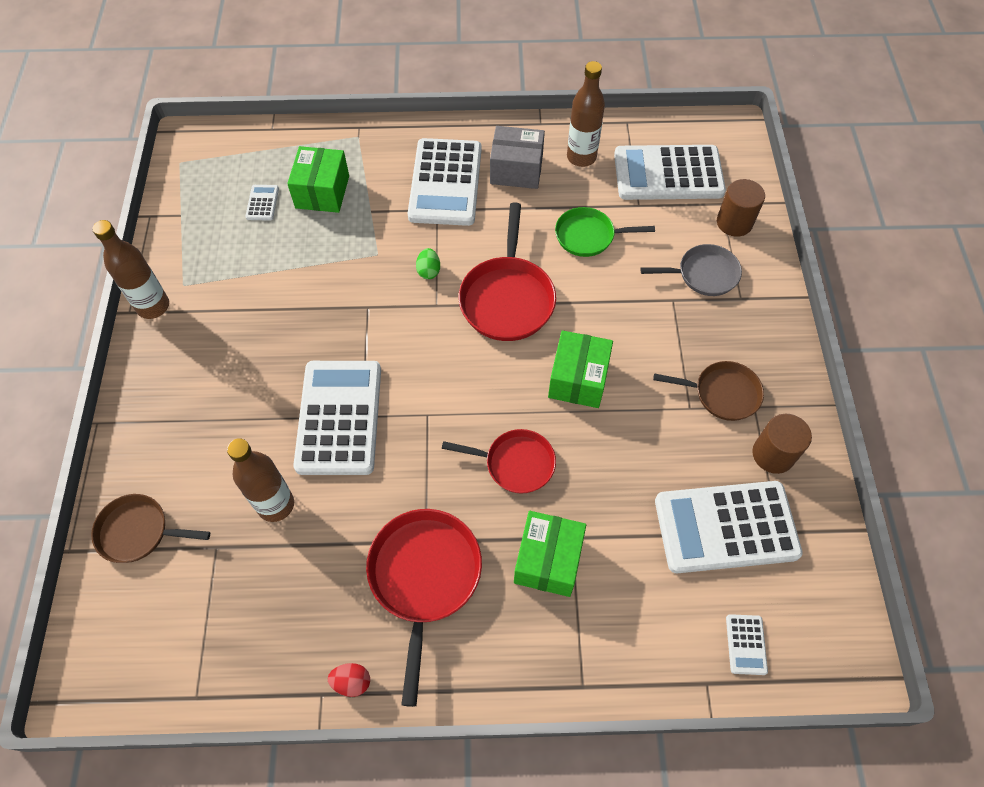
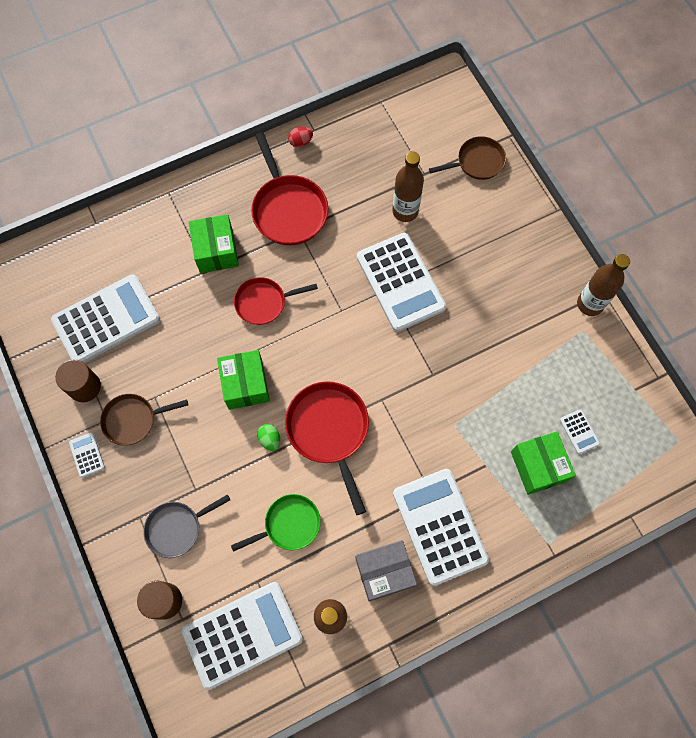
camera: 155 degrees right, 10 degrees up
(429, 271) = (404, 428): green egg -> green egg (270, 439)
(746, 644) = (77, 253): white calculator -> white calculator (87, 455)

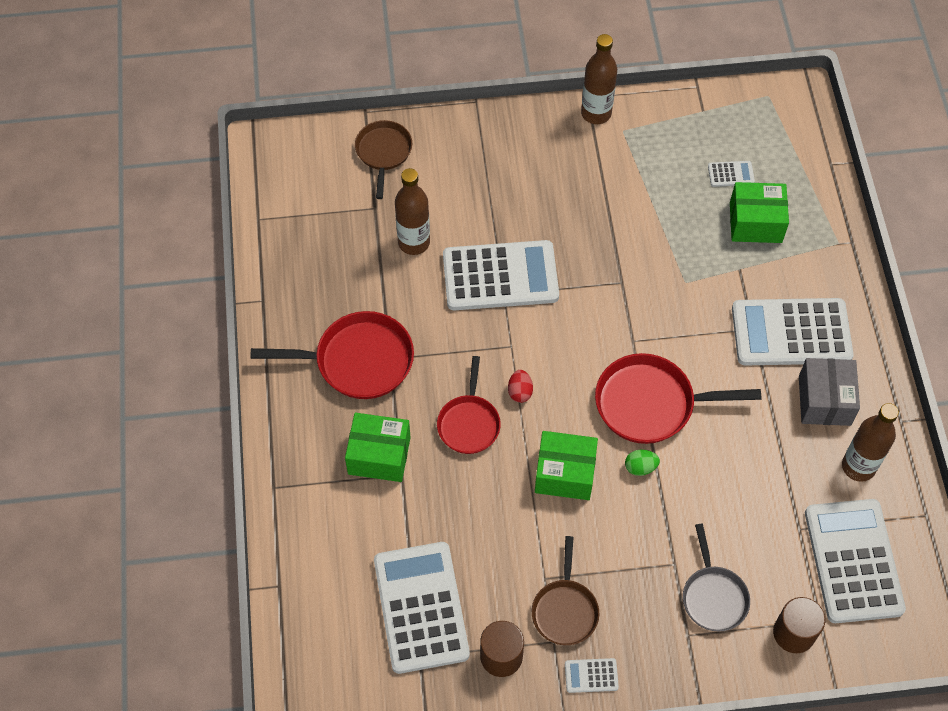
camera: 70 degrees left, 10 degrees down
(288, 524) = (745, 478): green pan -> none
(300, 142) = (272, 319): red egg -> red egg (520, 392)

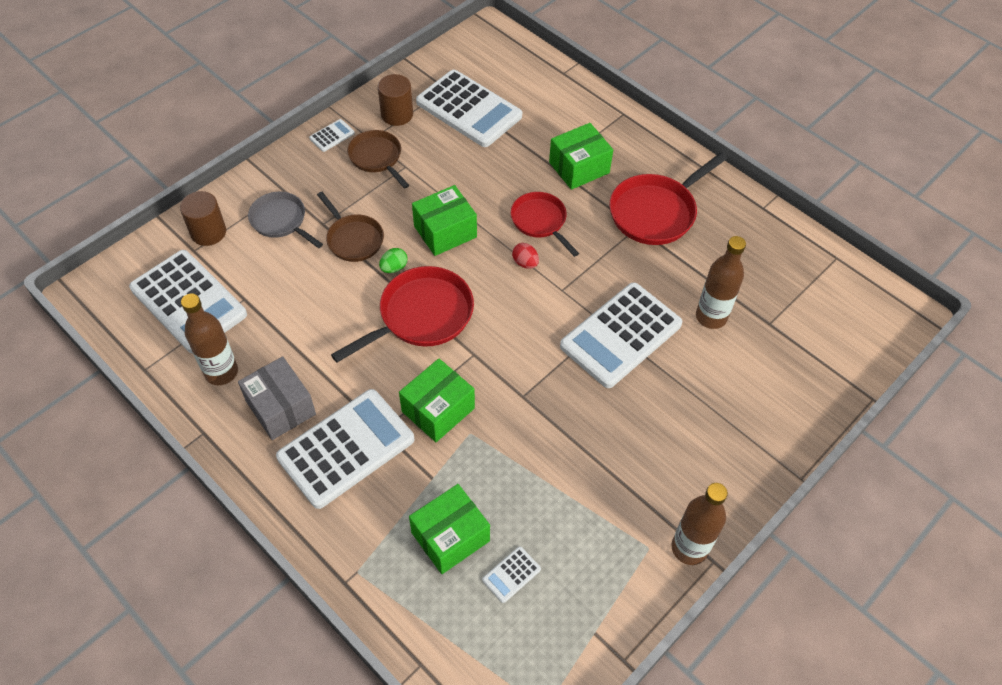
camera: 140 degrees right, 5 degrees down
(383, 153) = (816, 373): brown pan -> brown pan (353, 239)
(697, 315) = (438, 410): none -> green box

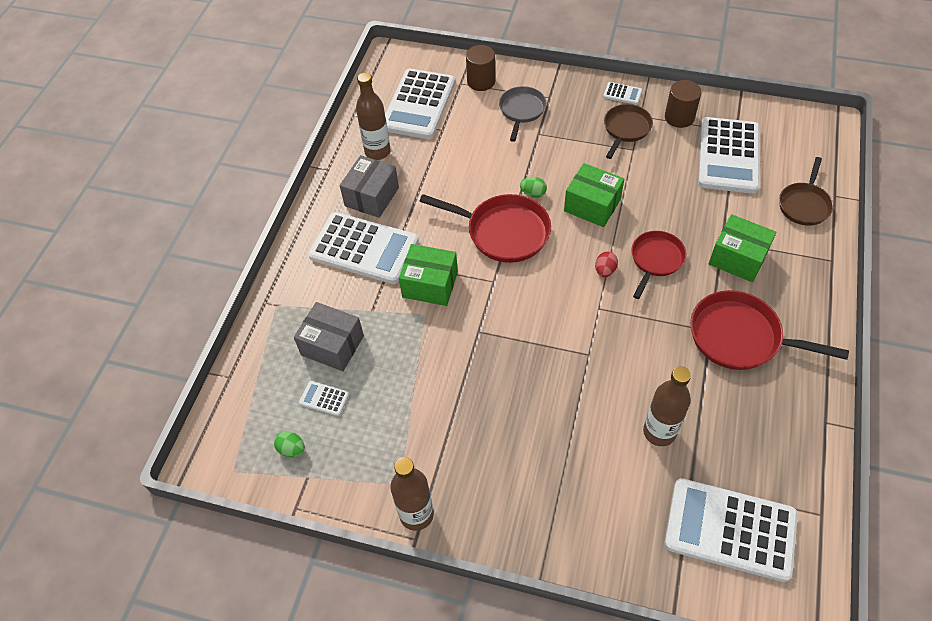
camera: 65 degrees right, 0 degrees up
(353, 239) = (539, 157): brown pan -> brown pan (804, 204)
(450, 537) = (332, 345): green box -> grey box
(553, 634) = (292, 449): none -> green egg
(621, 335) = (586, 371): white calculator -> white calculator (730, 529)

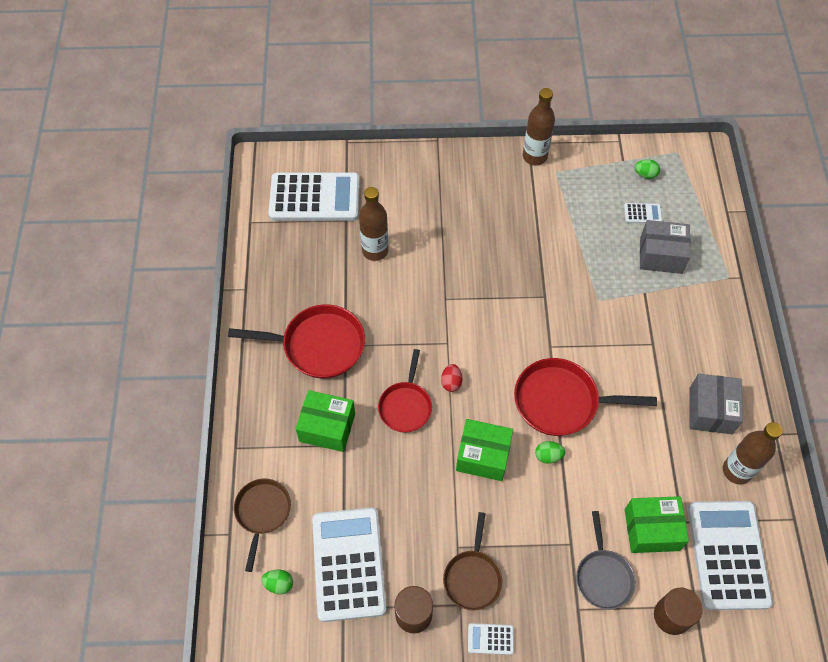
camera: 160 degrees right, 5 degrees up
(364, 248) = (685, 350): white calculator -> none
(430, 284) = (606, 329): green box -> green box (651, 529)
(790, 154) = (279, 584): none -> green egg

